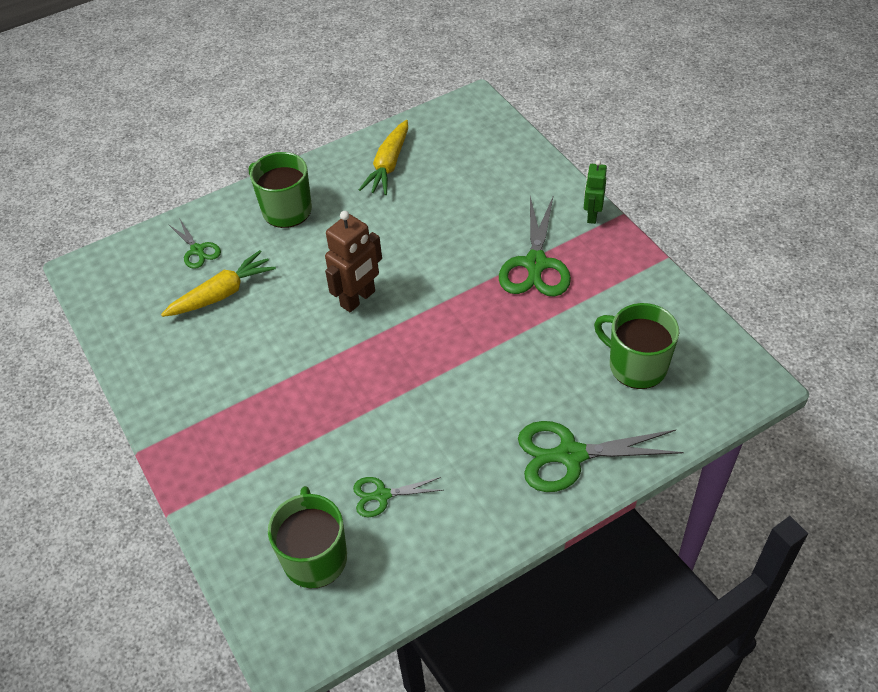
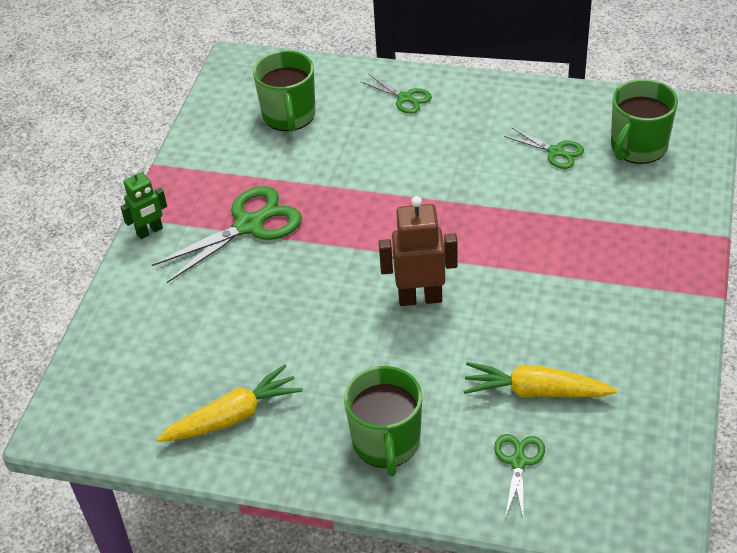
camera: 135 degrees left, 5 degrees down
(570, 455) = (405, 98): green scissors -> green scissors, size x0.55

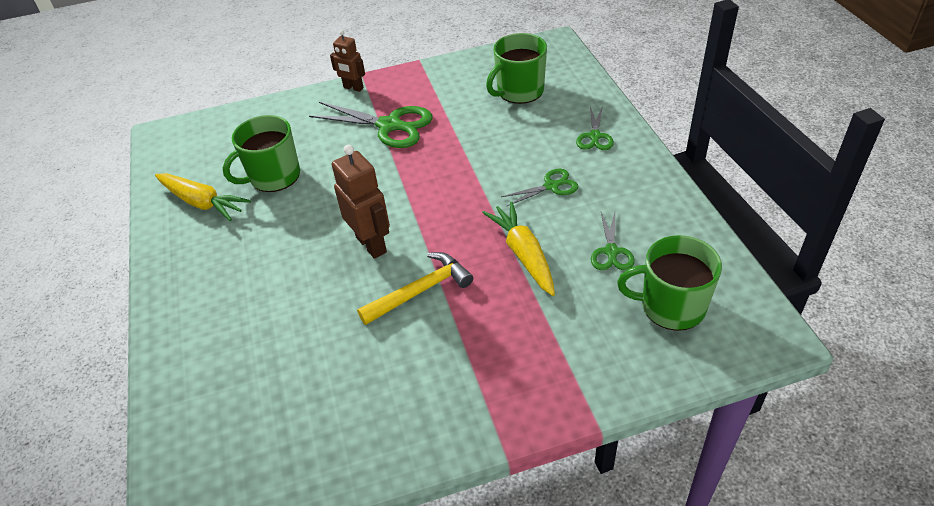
camera: 60 degrees right, 0 degrees up
(150, 231) = (353, 88): green robot -> brown robot
(386, 442) = (209, 292): green mug -> green mug (273, 176)
(508, 284) = (420, 290): none -> yellow hammer
(518, 462) = (220, 382): green scissors -> green scissors (551, 186)
(534, 391) = (304, 360): yellow carrot -> yellow carrot (523, 254)

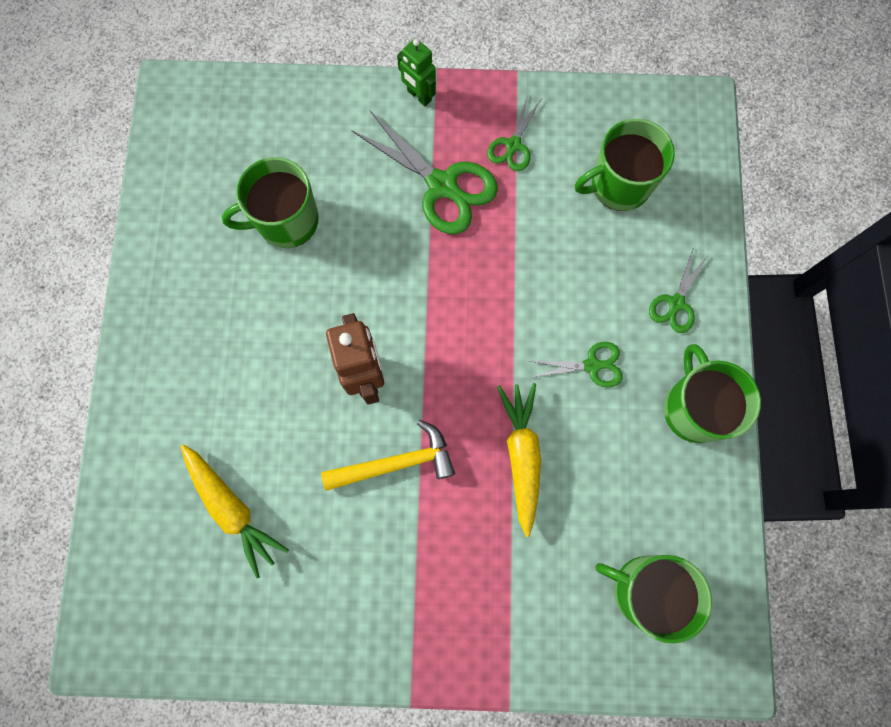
camera: 15 degrees right, 30 degrees up
(202, 203) = (198, 233): yellow carrot -> yellow carrot (232, 509)
(353, 88) = (419, 96): brown robot -> green robot
(611, 251) = (616, 490): green scissors -> green scissors (513, 145)
(642, 187) = (694, 408): none -> green mug

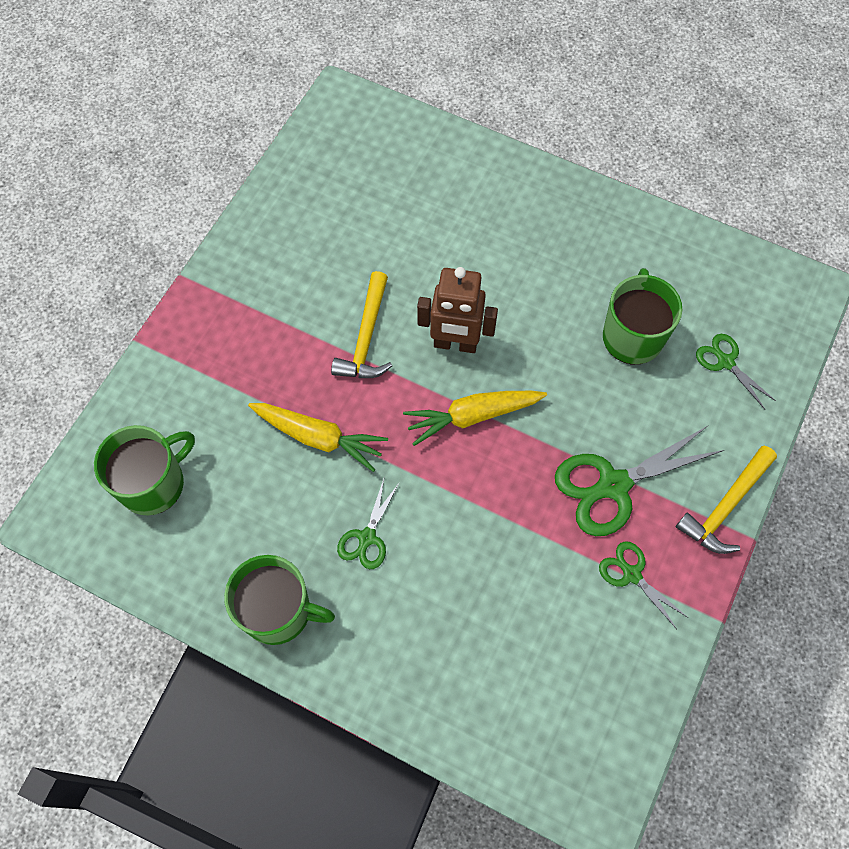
camera: 115 degrees right, 10 degrees down
(232, 509) = (393, 210): yellow carrot -> yellow carrot (472, 416)
(419, 96) = (725, 506): green robot -> yellow hammer
(619, 185) = (541, 661): green mug -> none
(676, 303) = (387, 651): green scissors -> green scissors (725, 362)

